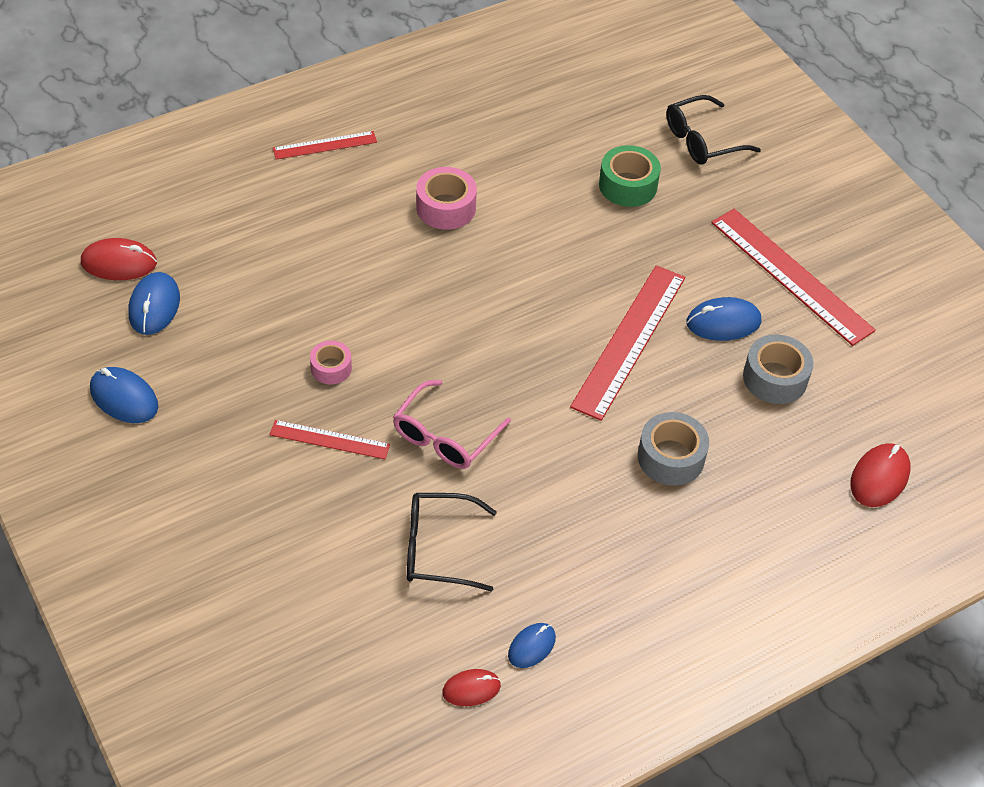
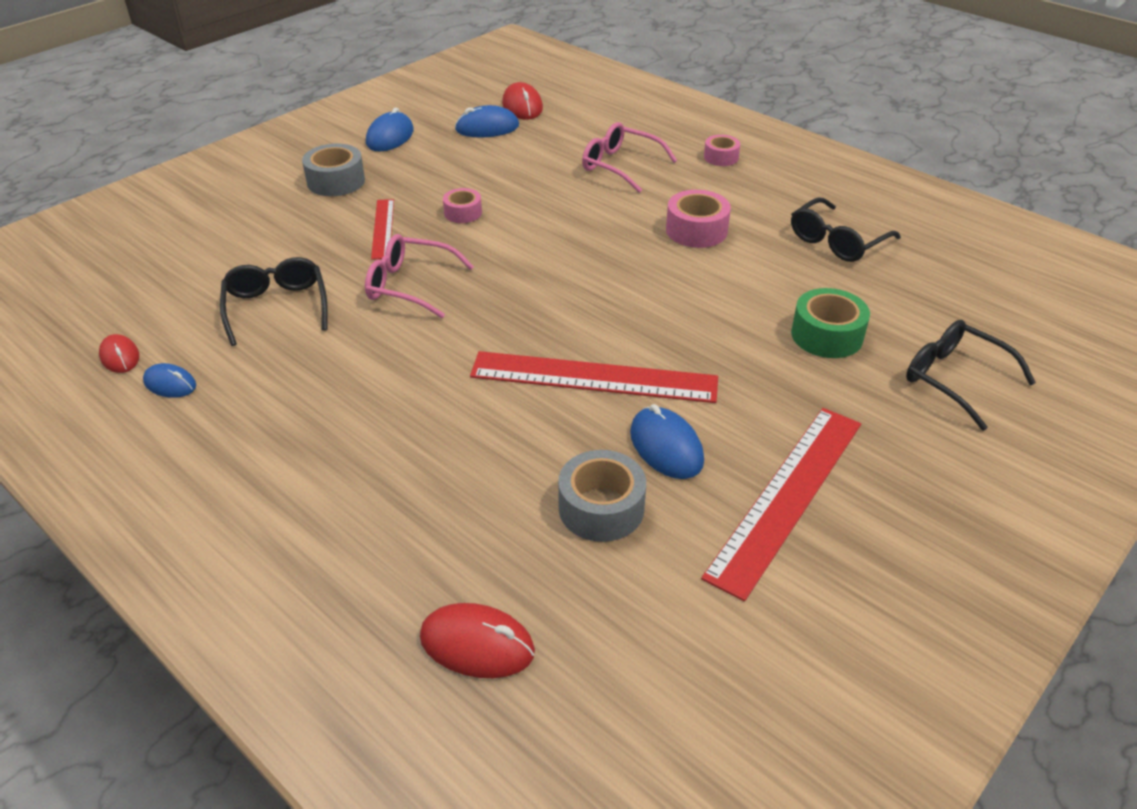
camera: 75 degrees right, 10 degrees down
(301, 222) = (620, 166): none -> pink glasses
(325, 145) = (721, 157): red ruler -> pink tape
(504, 127) = (837, 241): none -> black glasses
(671, 457) = (439, 438): grey tape -> grey tape (336, 181)

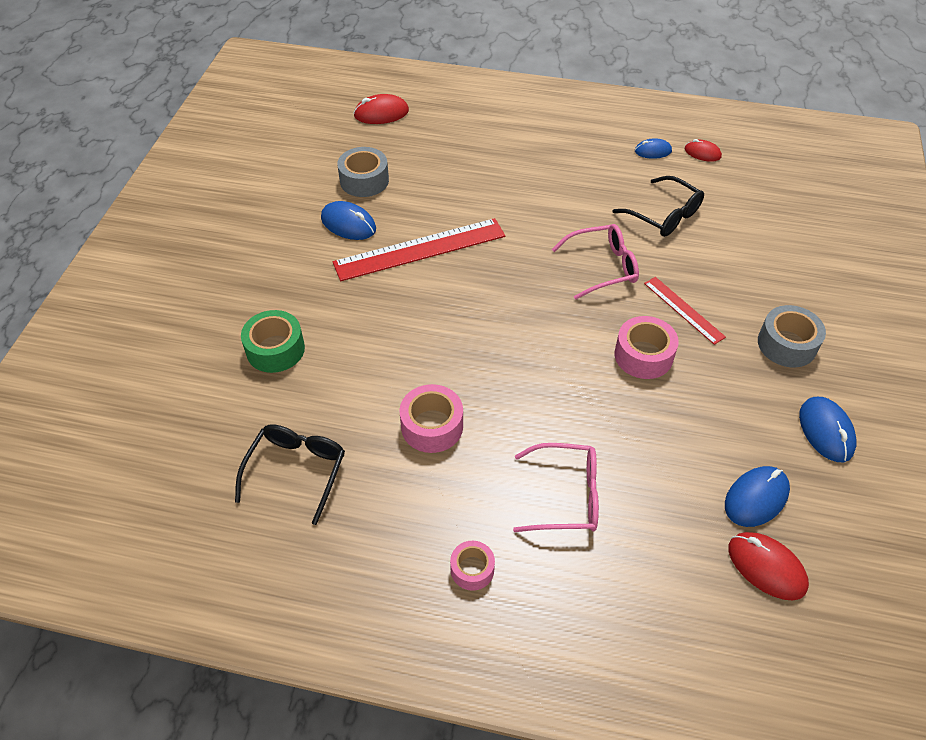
camera: 150 degrees right, 10 degrees up
(463, 213) = (643, 355): pink tape -> pink tape, size x1.59
(787, 496) = (267, 223): red ruler -> none
(954, 379) = (172, 347): black glasses -> none

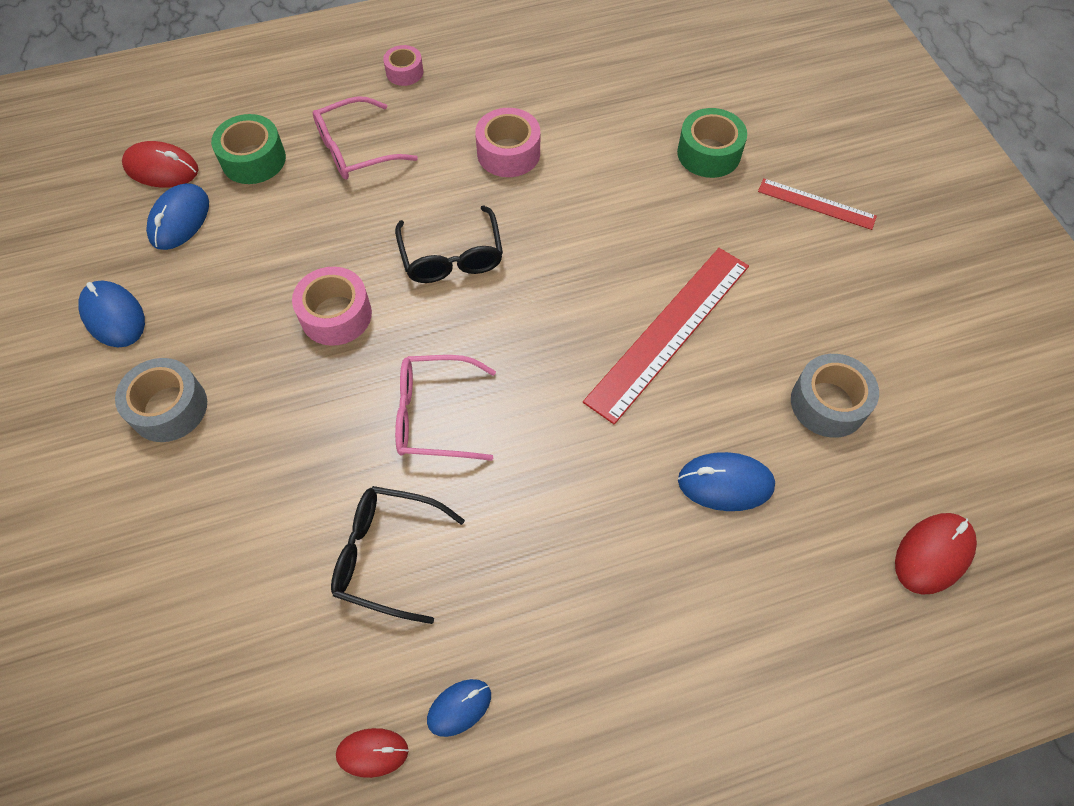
camera: 150 degrees right, 10 degrees up
(296, 471) = (593, 74): black glasses -> black glasses (452, 257)
(348, 224) = (781, 326): blue mouse -> blue mouse (725, 483)
(602, 267) = (434, 415): pink glasses -> pink glasses turned 45 degrees clockwise
(669, 533) = (253, 159): none -> green tape
(683, 310) = (308, 399): red ruler -> red ruler (816, 204)

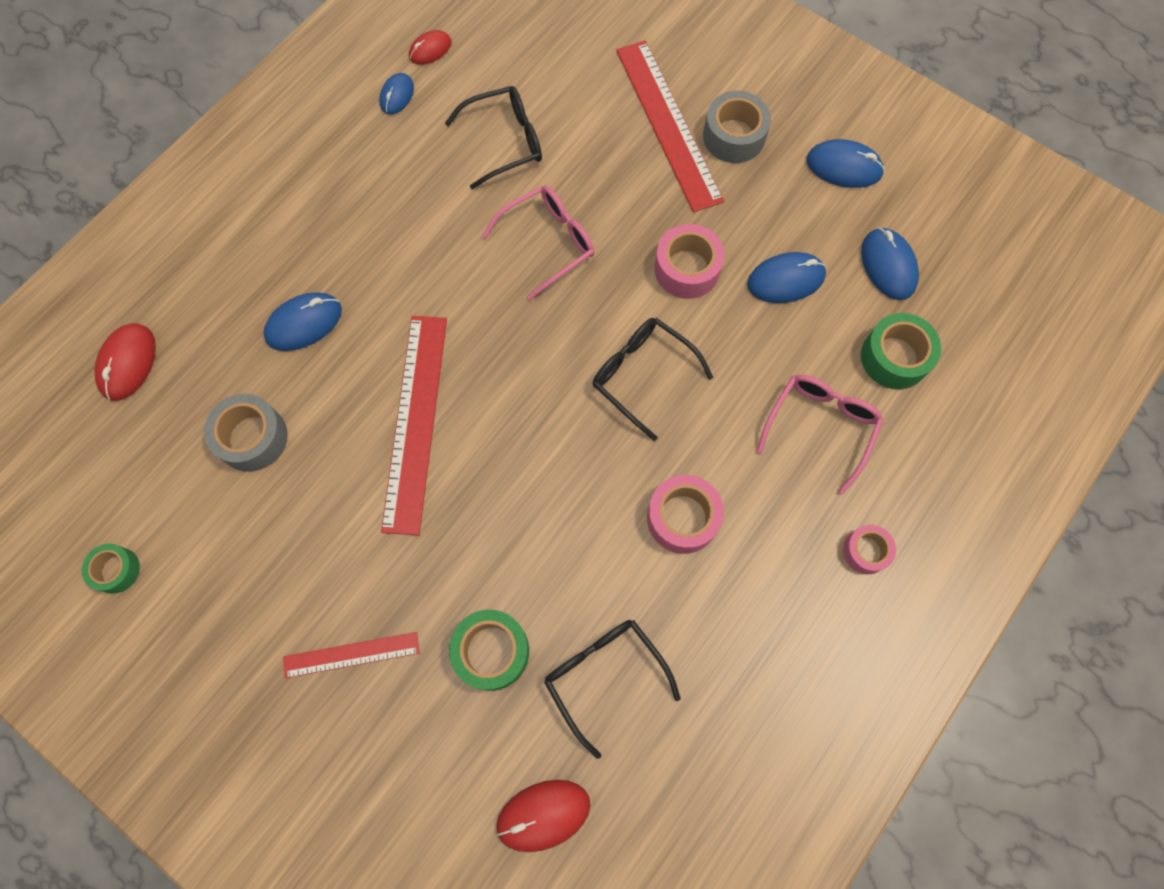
camera: 145 degrees right, 10 degrees up
(162, 168) = (957, 299): red mouse -> red mouse (543, 815)
(213, 462) = (668, 124): none -> red ruler
(267, 257) = (786, 279): none -> blue mouse
(638, 103) = (604, 676): none -> black glasses
(998, 363) = (116, 570): none -> green tape

